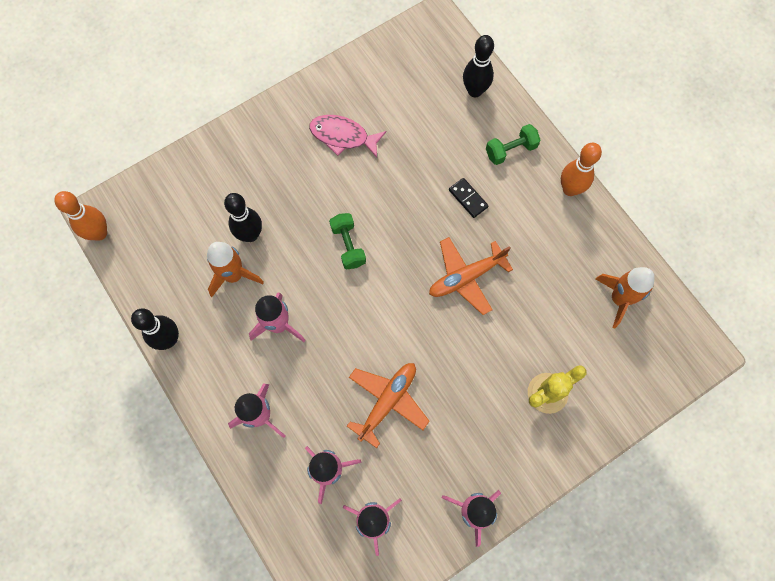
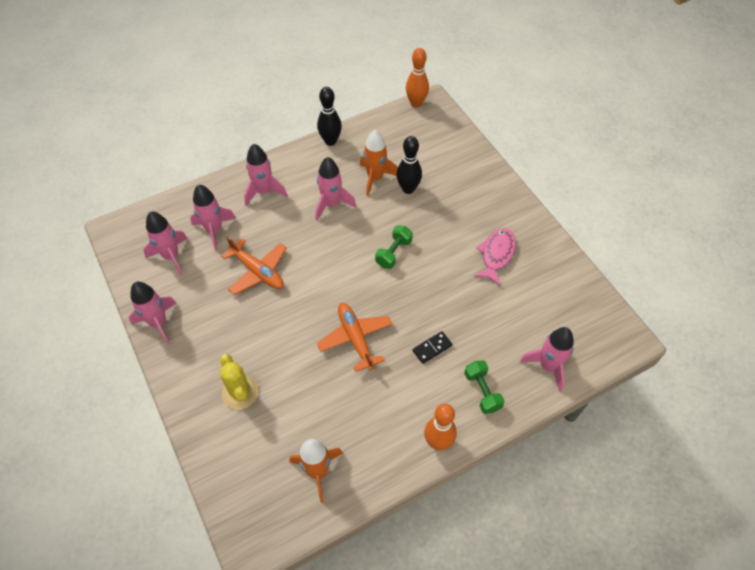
camera: 95 degrees right, 15 degrees down
(348, 245) = (393, 253): green dumbbell -> green dumbbell turned 45 degrees counterclockwise
(475, 91) = (548, 366): black bowling pin -> pink rocket

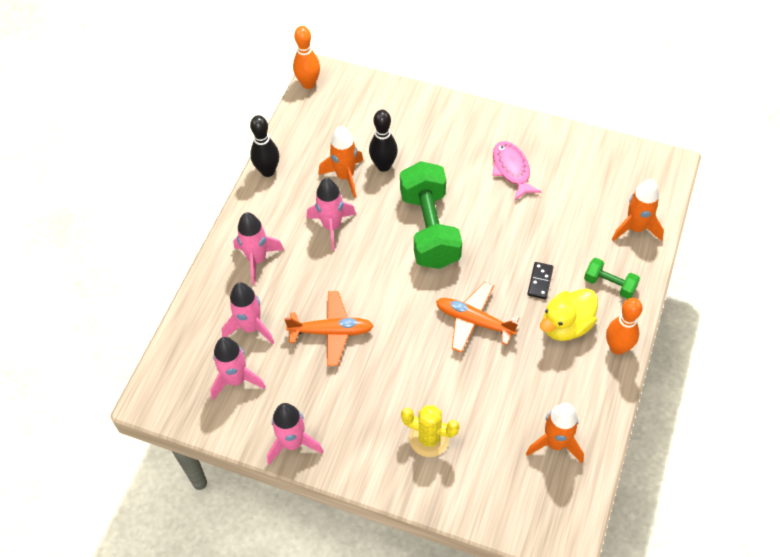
camera: 40 degrees left, 0 degrees up
(393, 253) = (429, 229): green dumbbell -> green dumbbell, size x2.09
(417, 394) = (566, 325): none -> yellow duck
(548, 366) = (635, 228): pink rocket -> orange rocket

